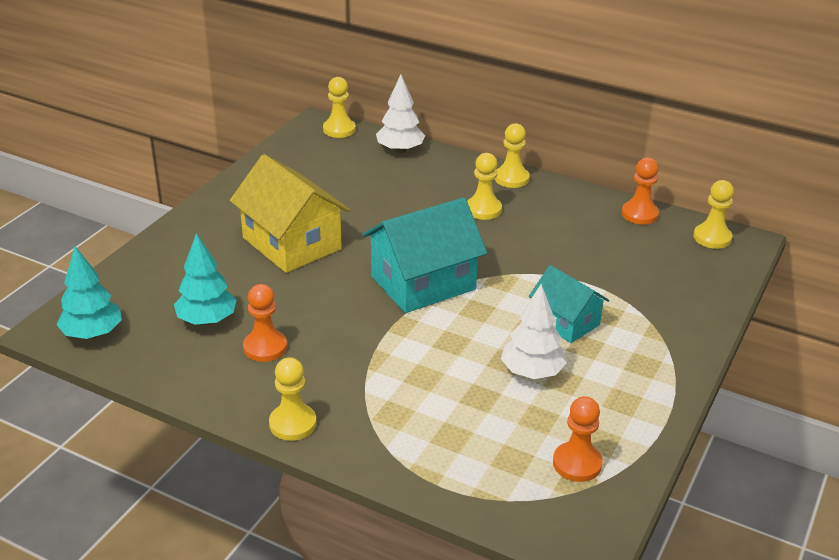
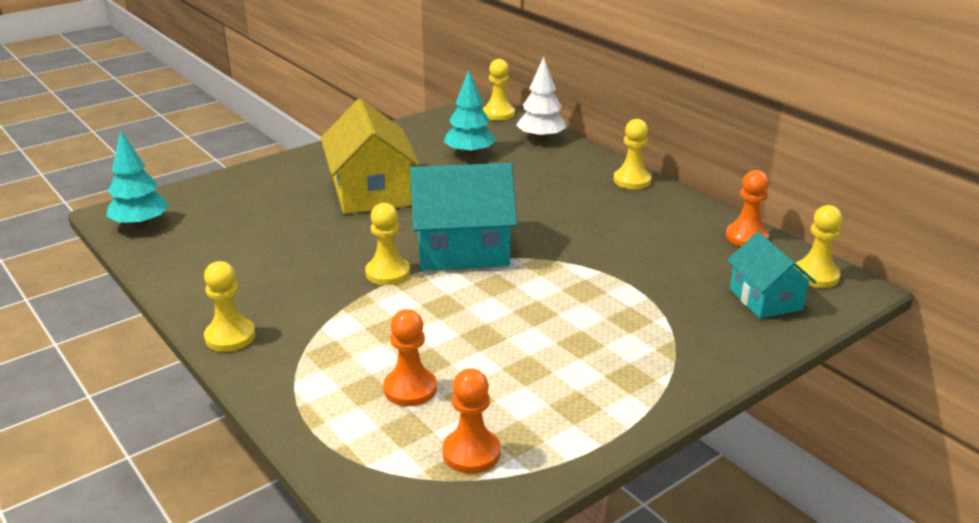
camera: 25 degrees right, 5 degrees down
(207, 320) = (241, 235): turquoise tree -> turquoise tree (469, 154)
(265, 347) = (268, 268): orange pawn -> orange pawn (410, 389)
(483, 209) = (579, 201): yellow pawn -> yellow pawn (388, 273)
(532, 372) = (500, 353): white tree -> none
(566, 322) = (578, 316): turquoise house -> turquoise house (765, 299)

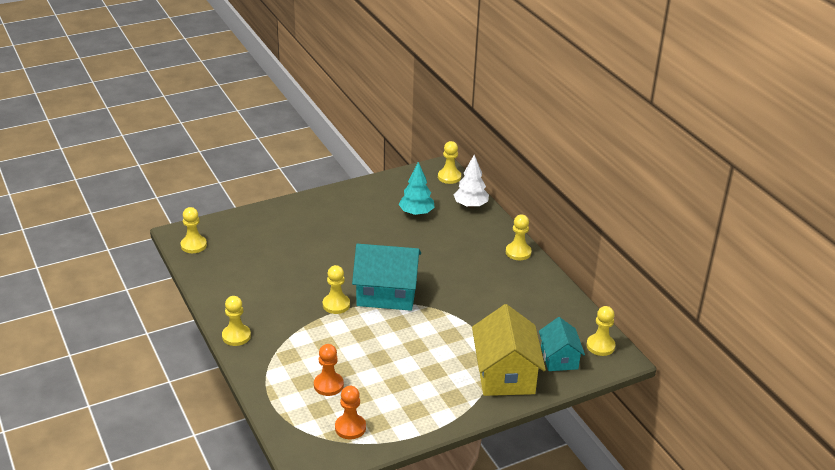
camera: 10 degrees right, 5 degrees up
(141, 225) = (193, 245): turquoise tree -> yellow pawn
(371, 192) = (342, 238): yellow house -> yellow house (505, 374)
(746, 237) = (572, 310): orange pawn -> none

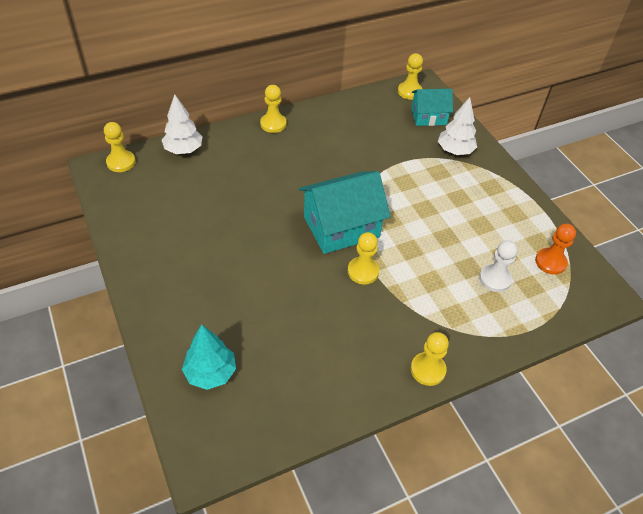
camera: 90 degrees left, 15 degrees up
(193, 245) = (233, 438): yellow pawn -> none
(328, 385) = (495, 279): orange pawn -> white pawn
(387, 293) = (341, 227): turquoise house -> turquoise house turned 60 degrees clockwise
(416, 213) = (191, 195): turquoise tree -> turquoise tree (210, 373)
(505, 374) = (455, 151): yellow house -> white tree

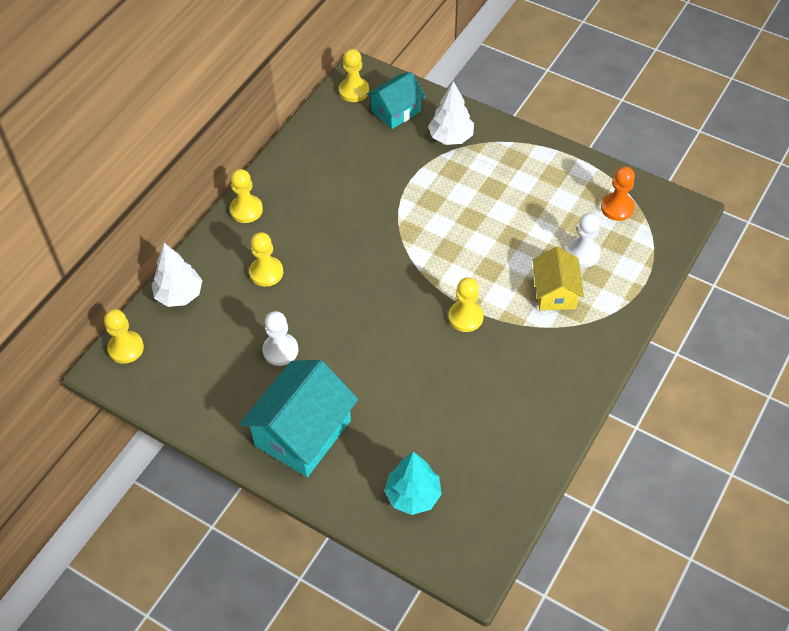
camera: 30 degrees left, 5 degrees up
(213, 218) = (280, 350): none -> white pawn
(341, 227) = (410, 284): turquoise house -> turquoise house (303, 433)
(428, 370) = (589, 373): yellow pawn -> yellow pawn (266, 272)
(448, 294) = (555, 292): none -> yellow house

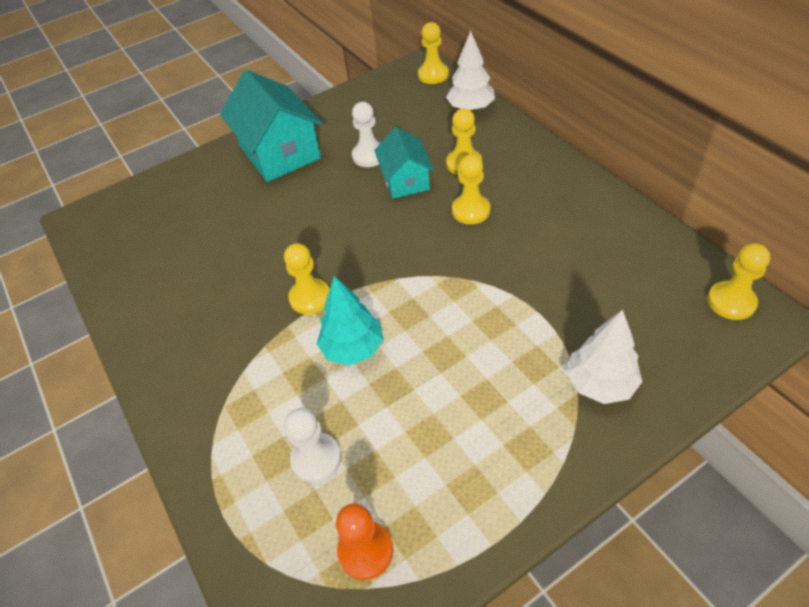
camera: 120 degrees right, 5 degrees down
(246, 210) = (554, 165): yellow pawn -> yellow pawn (471, 210)
(396, 111) = (676, 336): turquoise house -> turquoise house (405, 180)
(413, 495) = (169, 202): turquoise tree -> turquoise tree (353, 348)
(555, 292) = (282, 397): yellow house -> none

